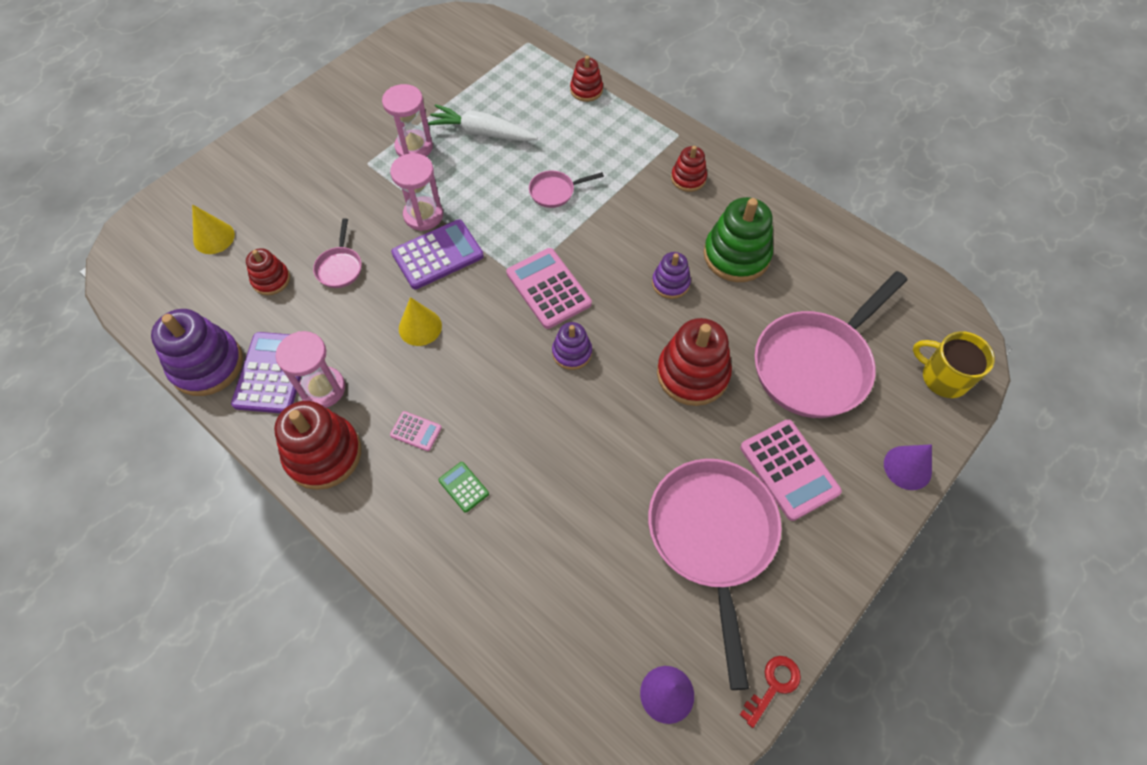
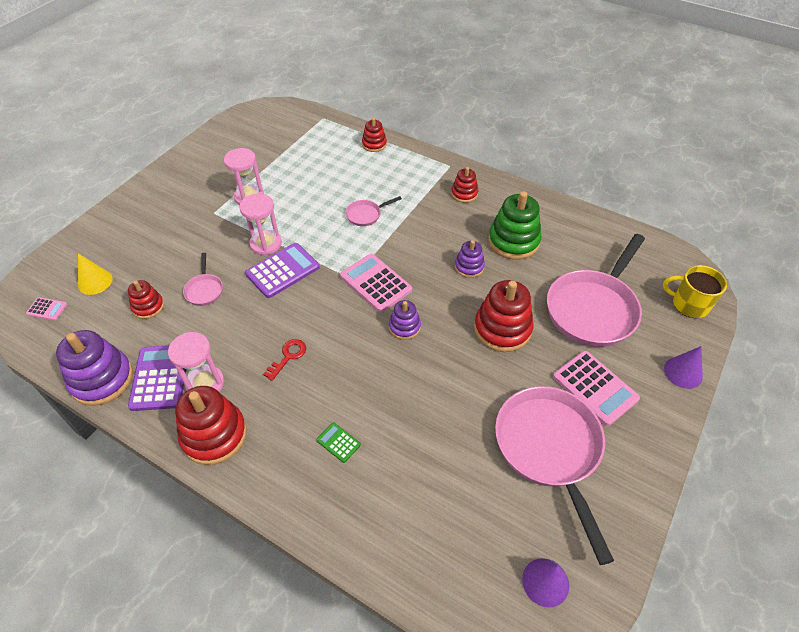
camera: 10 degrees left, 10 degrees down
(416, 431) = (290, 405): pink calculator -> pink calculator (47, 309)
(420, 327) = (278, 325): yellow cone -> none
(481, 133) = (300, 181): white carrot -> none
(773, 685) = (629, 558): red key -> red key (288, 356)

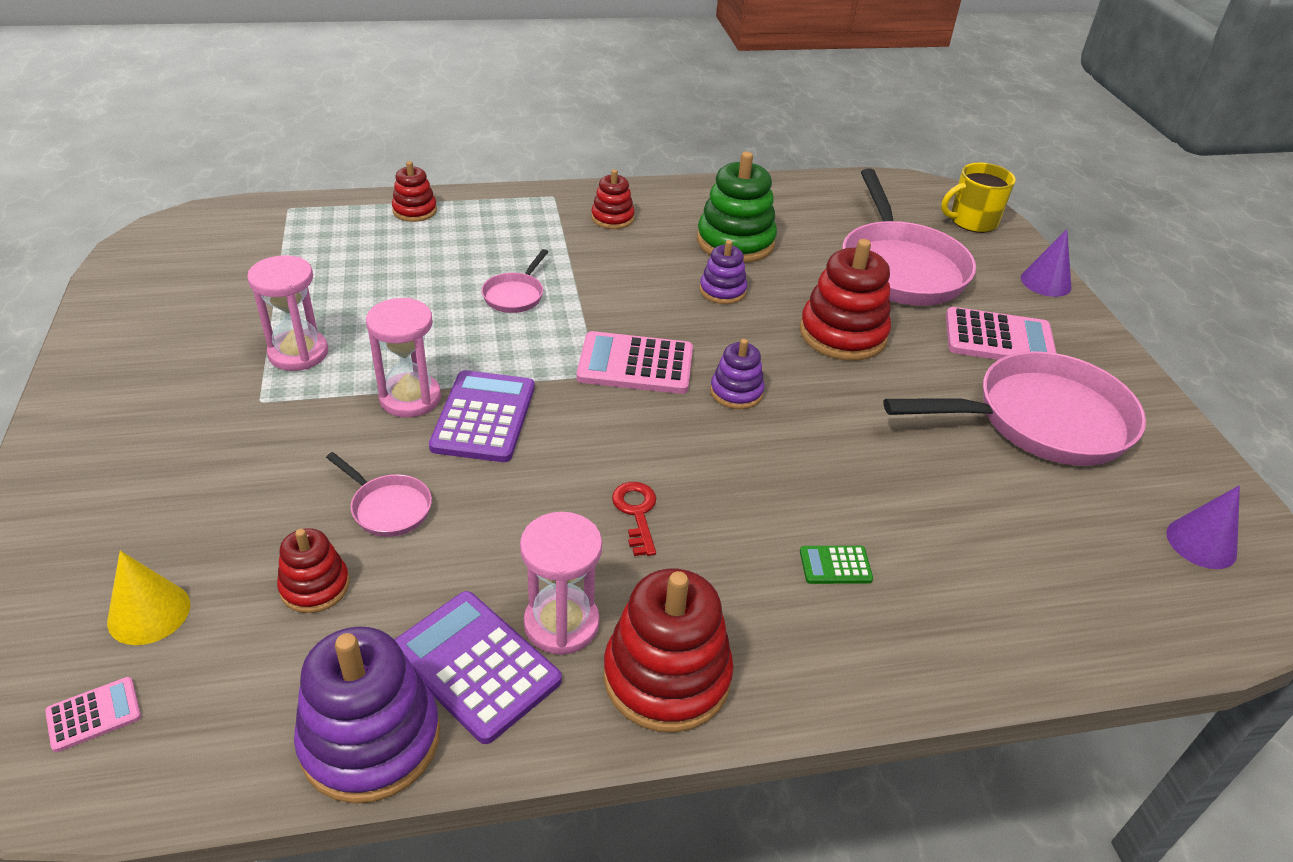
camera: 45 degrees left, 10 degrees down
(550, 450) = (1041, 421): pink pan -> pink pan turned 135 degrees clockwise

